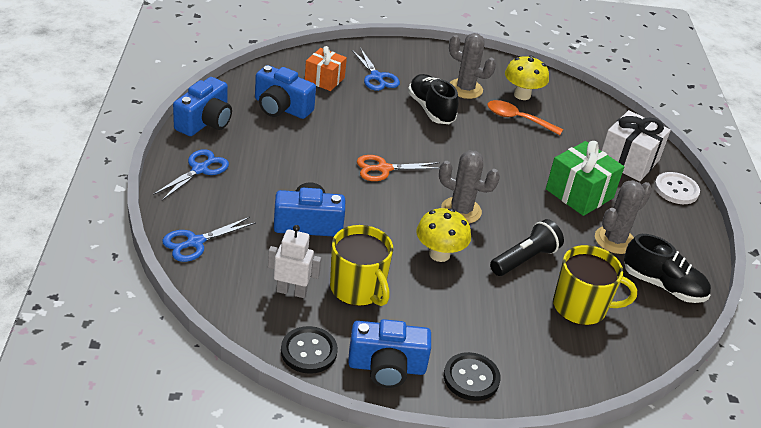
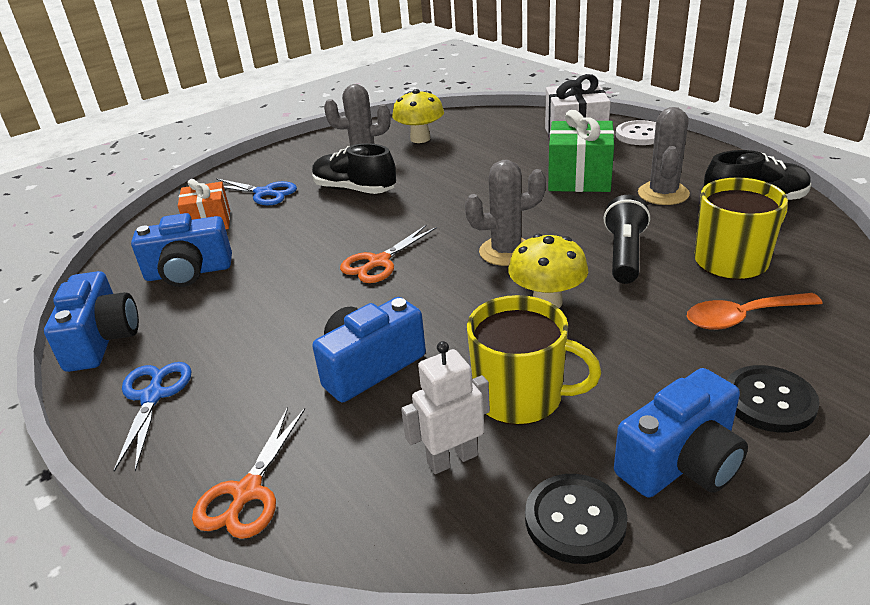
camera: 30 degrees left, 5 degrees down
(195, 242) = (247, 492): blue scissors -> orange scissors
(517, 119) = (443, 156): orange spoon -> orange spoon (742, 317)

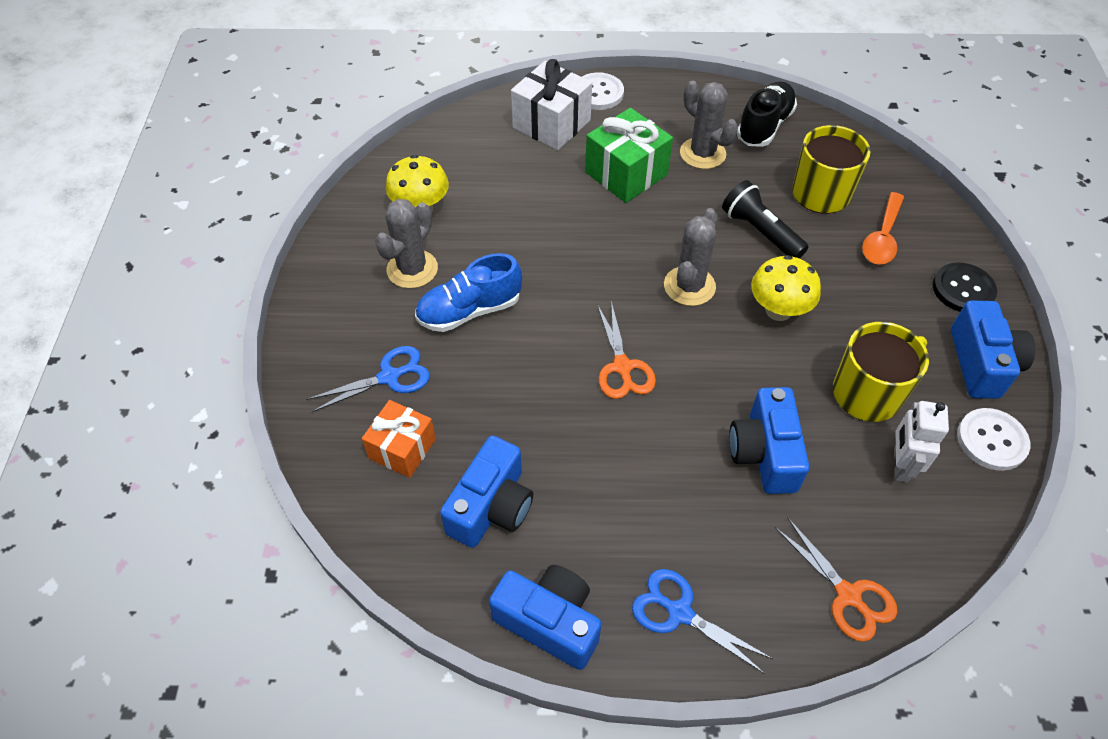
camera: 55 degrees left, 20 degrees up
(355, 190) = (469, 310): black shoe -> blue shoe
(575, 520) = (991, 440): black button -> white button

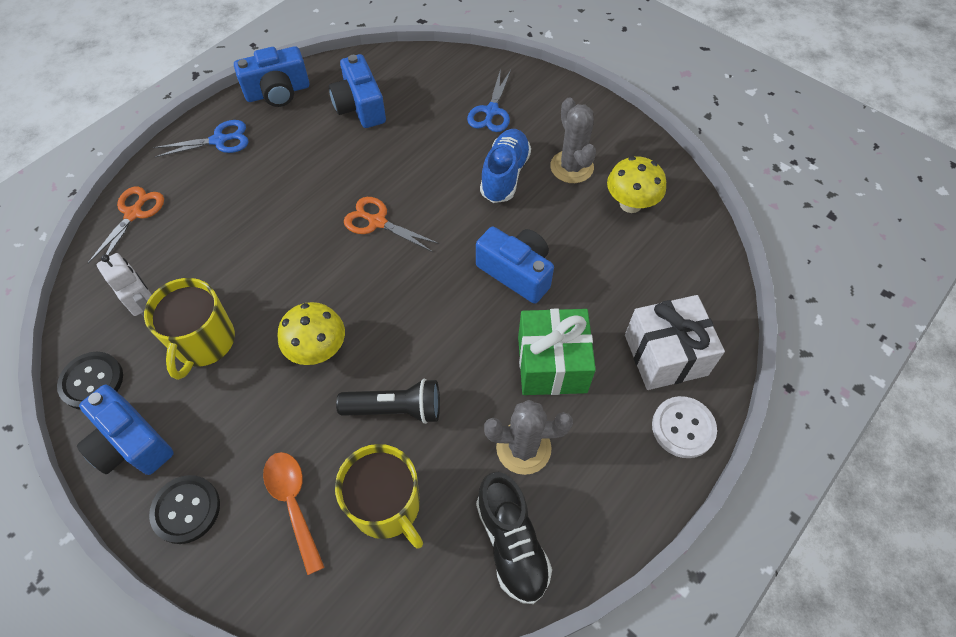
camera: 130 degrees right, 5 degrees up
(402, 449) = (435, 92): orange gift -> none
(689, 286) = (397, 312): grey cactus -> none
(764, 453) = (241, 246): blue camera -> blue camera (516, 272)
(848, 595) = (134, 214): orange scissors -> orange scissors turned 105 degrees clockwise
(991, 440) = (92, 381): white button -> black button

